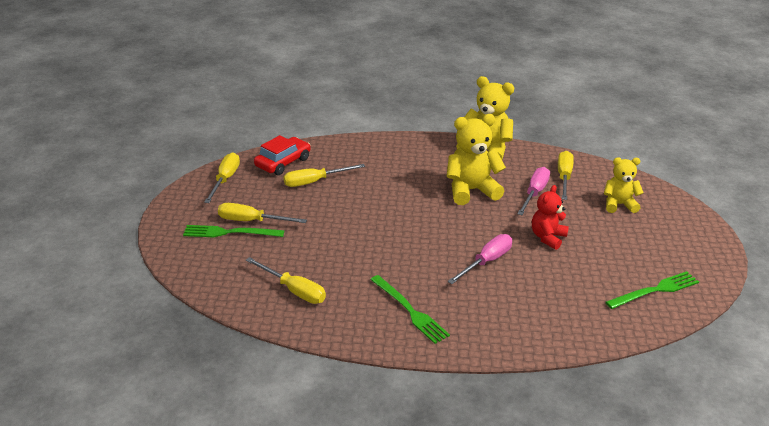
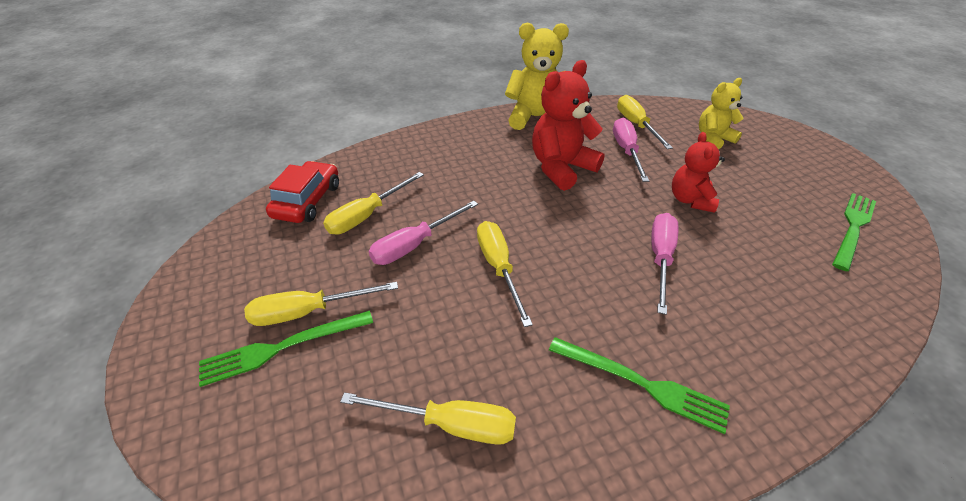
camera: 25 degrees left, 10 degrees up
(225, 180) = (233, 253): yellow screwdriver -> yellow screwdriver (499, 267)
(333, 206) = (415, 244): none -> pink screwdriver
(471, 190) = (561, 168): yellow teddy bear -> red teddy bear

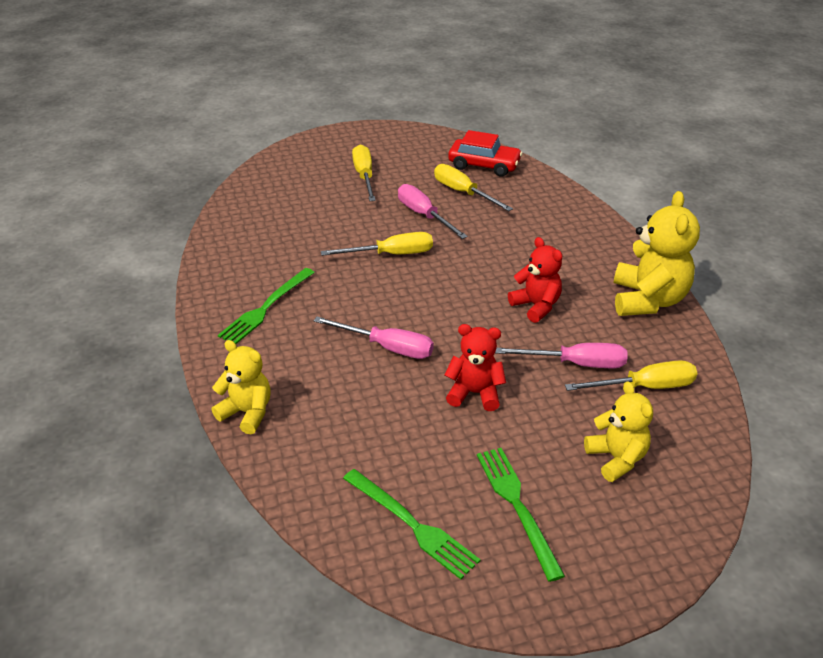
camera: 95 degrees right, 5 degrees down
(283, 347) = (338, 170): green fork -> green fork (517, 506)
(449, 424) = (266, 228): yellow screwdriver -> none
(561, 168) = (536, 306): red teddy bear -> red teddy bear, size x0.63
(827, 366) = (247, 412): none -> yellow teddy bear

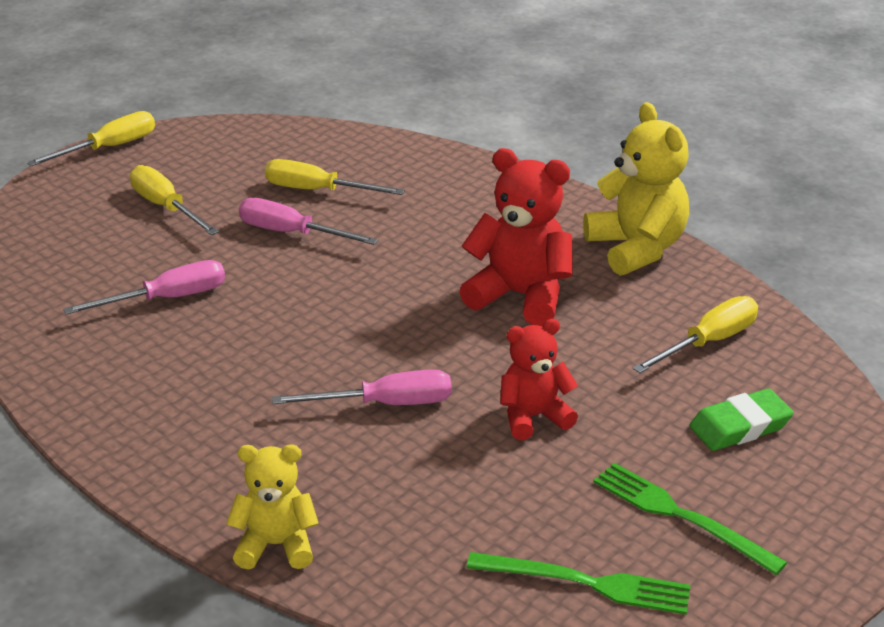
camera: 30 degrees left, 5 degrees down
(266, 307) = (182, 413): green fork -> none
(391, 254) = (291, 293): yellow screwdriver -> yellow screwdriver (109, 148)
(484, 165) = (315, 149): red car -> none
(536, 306) = (520, 296): red teddy bear -> red teddy bear, size x1.58
(576, 364) = (617, 344): pink screwdriver -> pink screwdriver (167, 299)
(616, 458) = (740, 426): yellow teddy bear -> green eraser

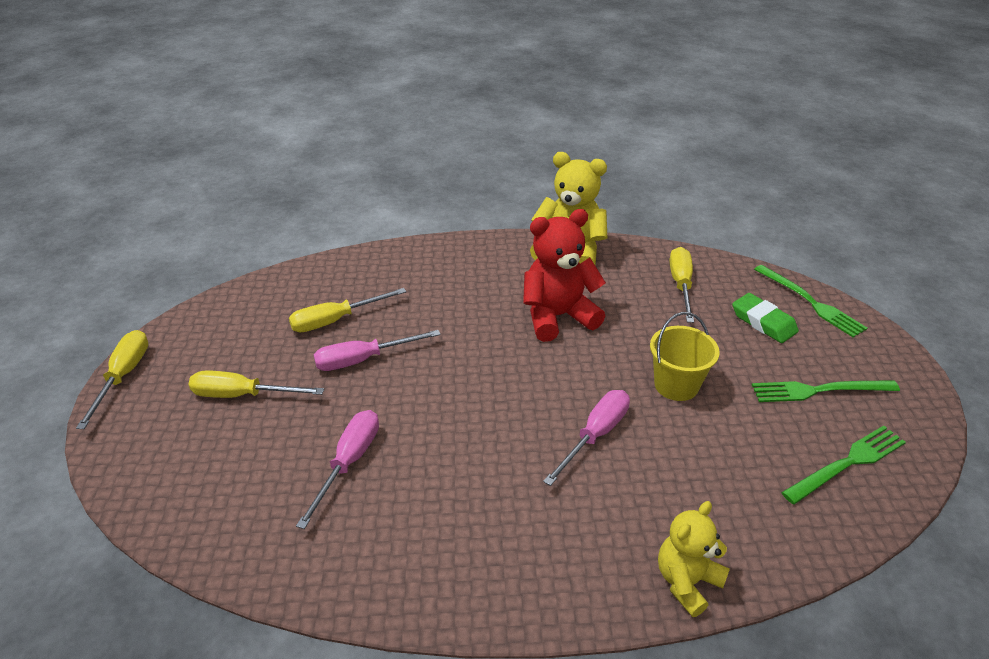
camera: 45 degrees left, 5 degrees up
(533, 417) = (676, 385): red teddy bear -> yellow bucket
(740, 426) = (763, 322): green eraser -> green eraser turned 60 degrees counterclockwise
(841, 444) = (810, 302): none -> green fork

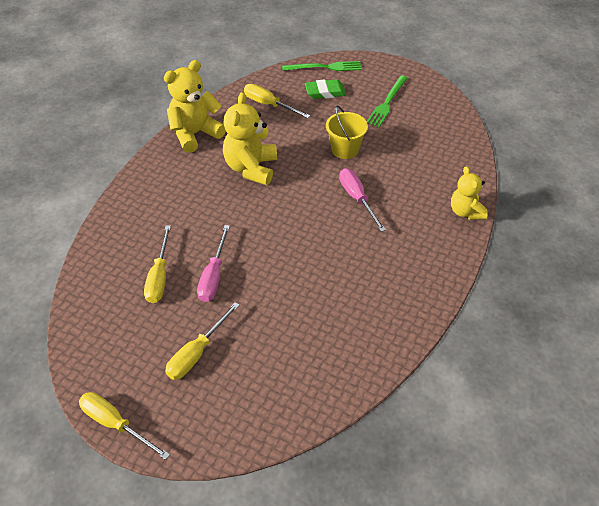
camera: 60 degrees left, 10 degrees up
(349, 463) = (301, 314): pink screwdriver -> none
(558, 316) = (251, 168): red teddy bear -> yellow teddy bear
(847, 463) = (436, 122): green fork -> none

